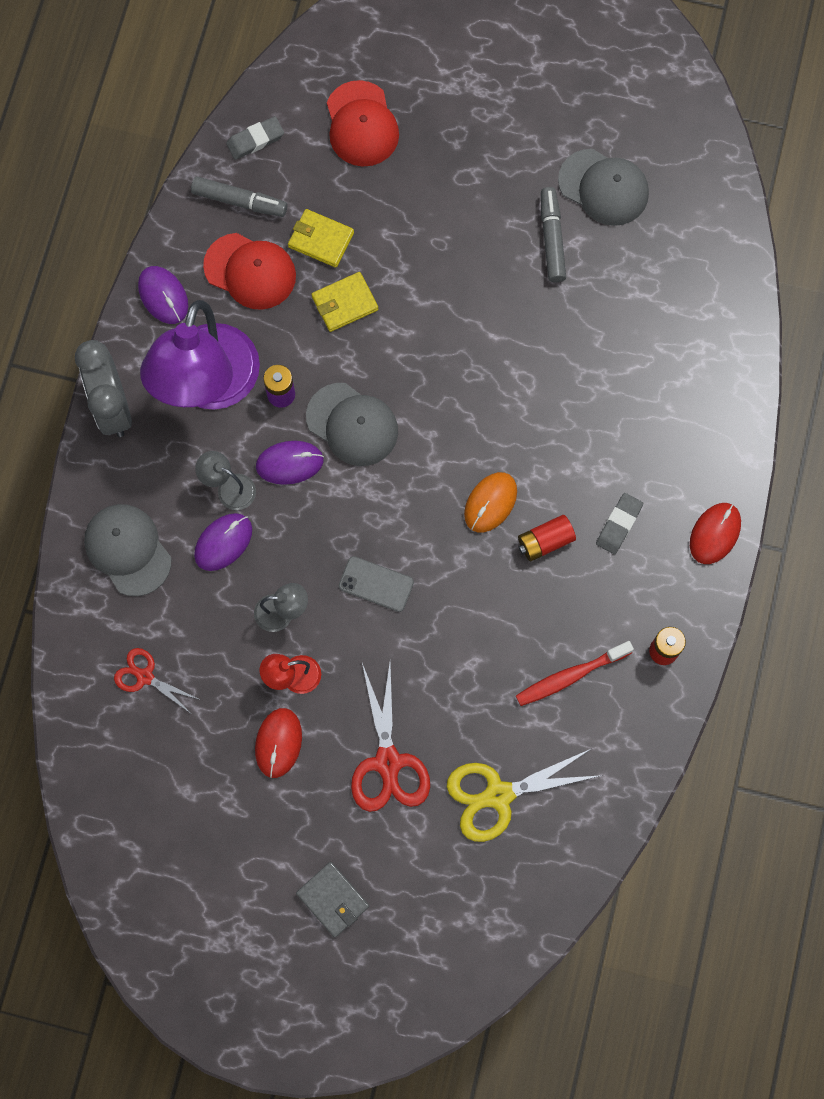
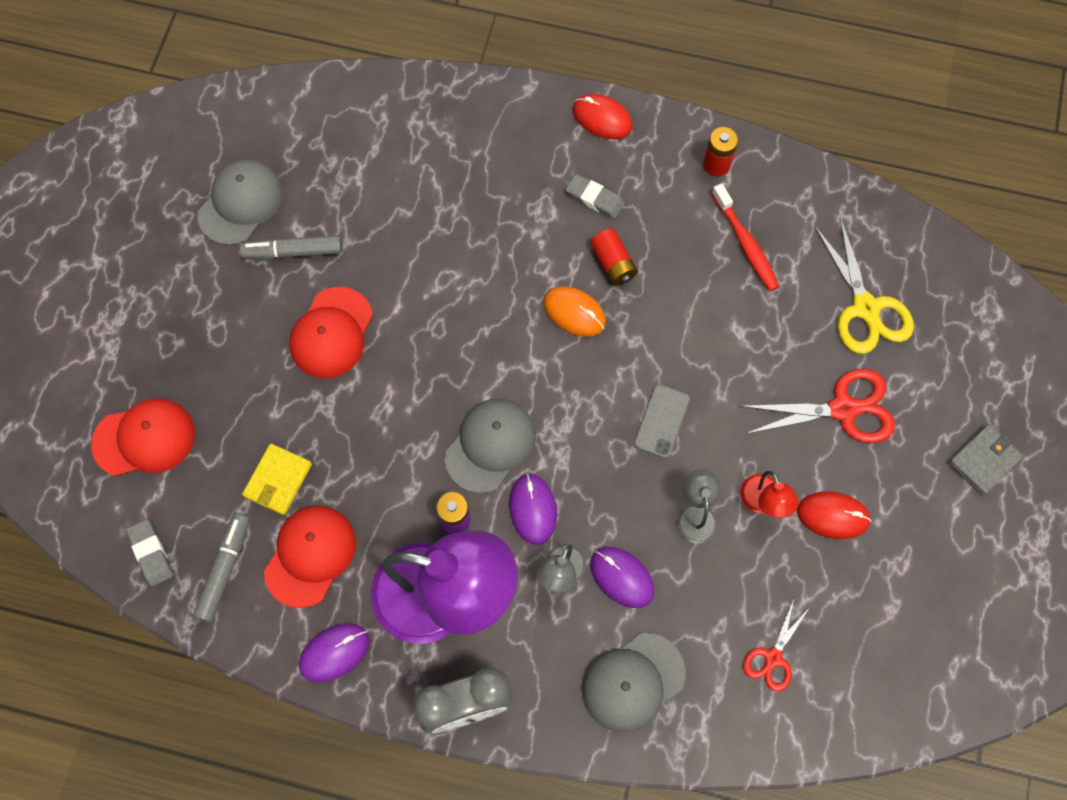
camera: 90 degrees left, 5 degrees down
(345, 303) = (353, 454): yellow wallet -> none
(466, 278) = (331, 333): none -> red cap

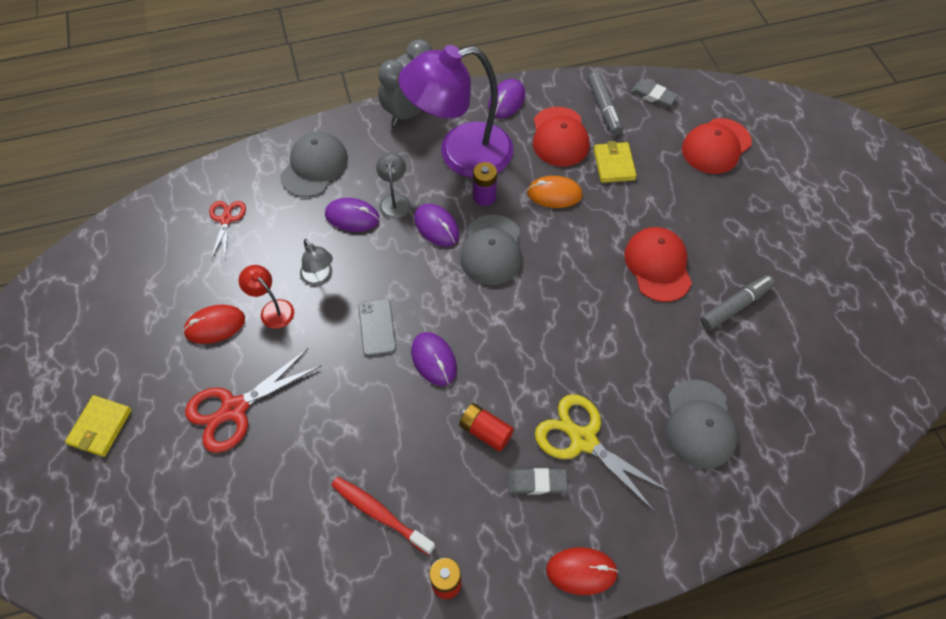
camera: 150 degrees right, 10 degrees down
(241, 203) = (806, 321): grey cap -> grey cap (699, 424)
(574, 312) = (492, 373): orange mouse -> orange mouse (554, 194)
(622, 356) = (434, 360): none -> purple mouse
(865, 308) = (244, 510): yellow scissors -> yellow scissors (583, 440)
(984, 460) = (100, 427): grey wallet -> yellow wallet

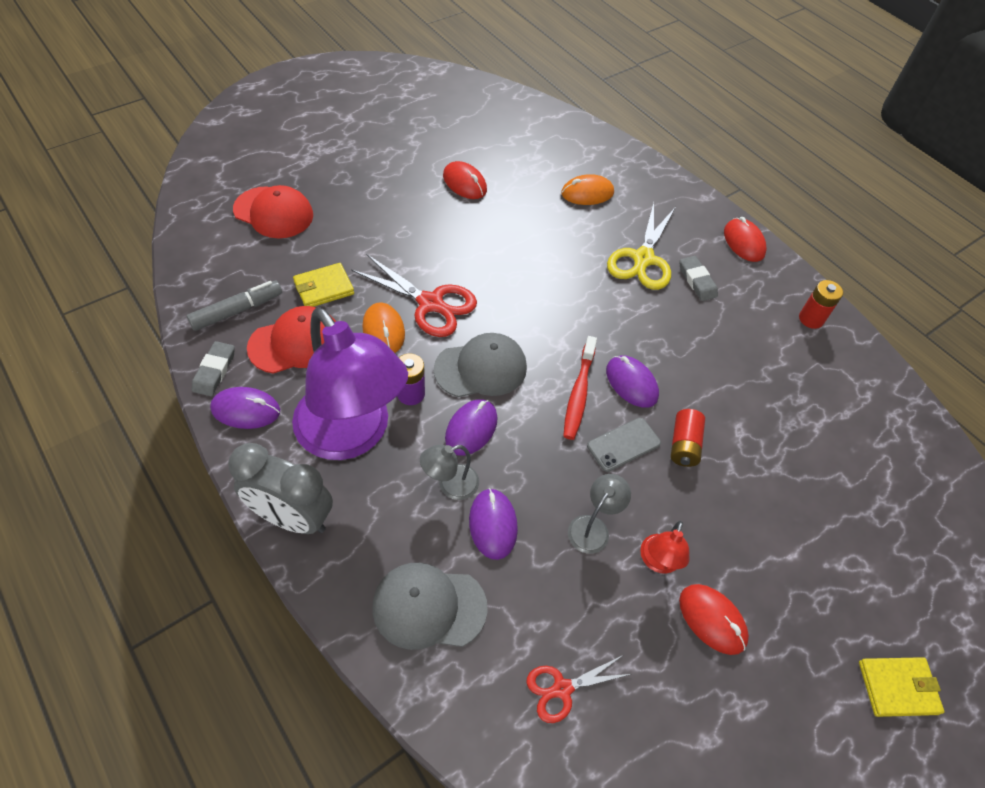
camera: 115 degrees left, 5 degrees down
(235, 409) = (787, 546): red scissors -> red scissors (430, 303)
(379, 513) = (794, 380): red toothbrush -> red toothbrush (578, 394)
(434, 360) = (631, 383): purple mouse -> purple mouse turned 75 degrees counterclockwise
(485, 431) = (676, 325): red battery -> red battery (684, 445)
(653, 96) = (207, 270): grey eraser -> grey eraser (214, 371)
(658, 265) = (443, 236): red cap -> none
(699, 424) = (587, 193): grey cap -> orange mouse
(735, 306) = (464, 183): grey marker -> red mouse

